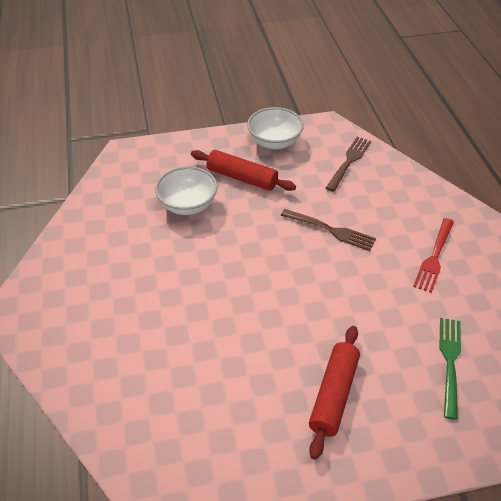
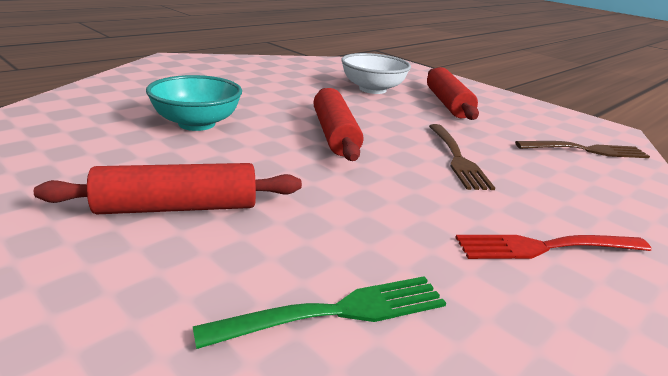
camera: 55 degrees right, 20 degrees down
(207, 347) = (197, 124): none -> turquoise bowl
(266, 274) = (334, 134): none -> red rolling pin
(274, 142) = (526, 109): white bowl -> none

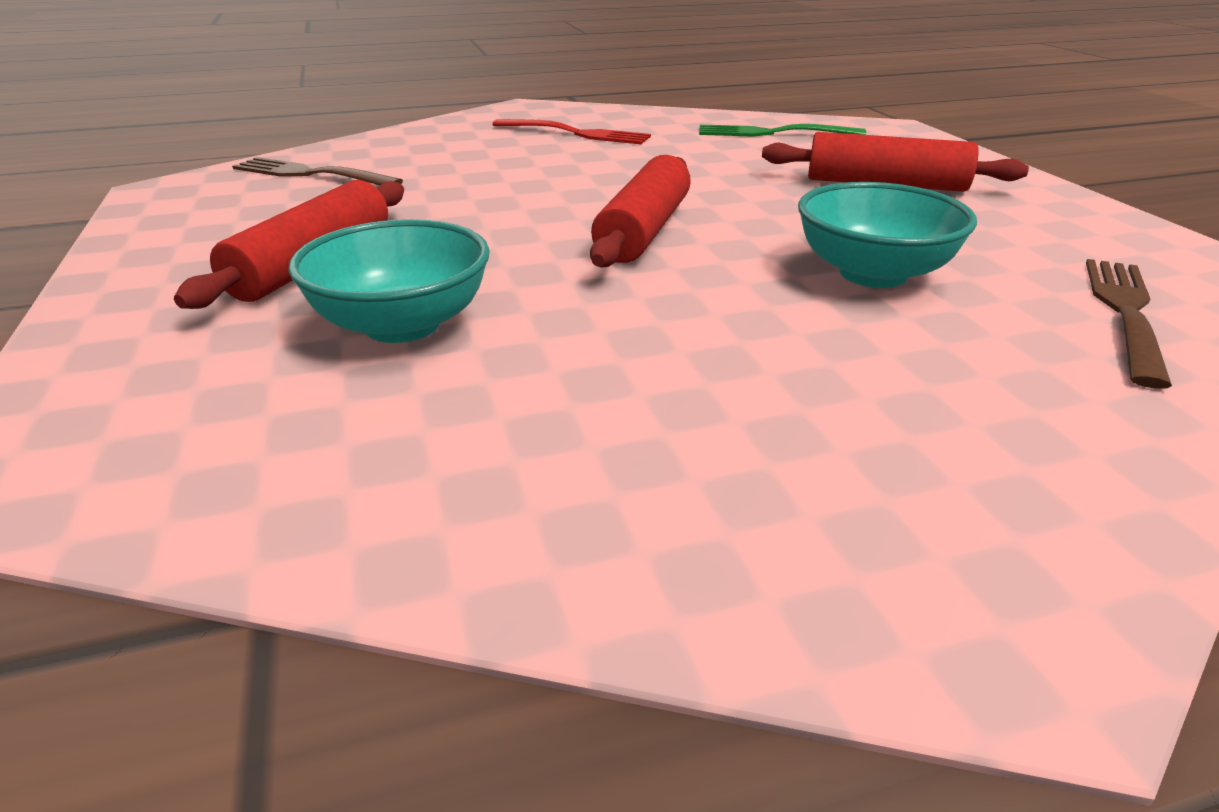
camera: 150 degrees left, 5 degrees up
(372, 89) = (402, 325): white bowl -> turquoise bowl
(456, 157) = (514, 187): brown fork -> brown fork (1126, 314)

